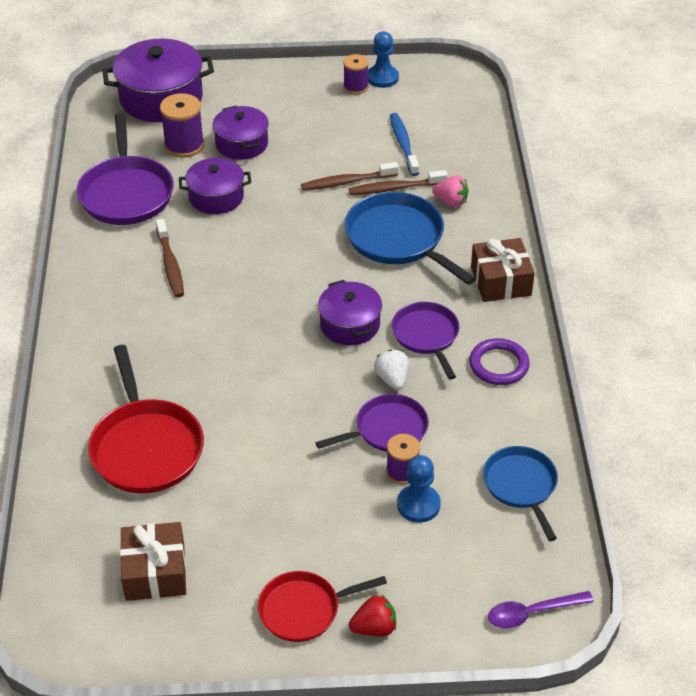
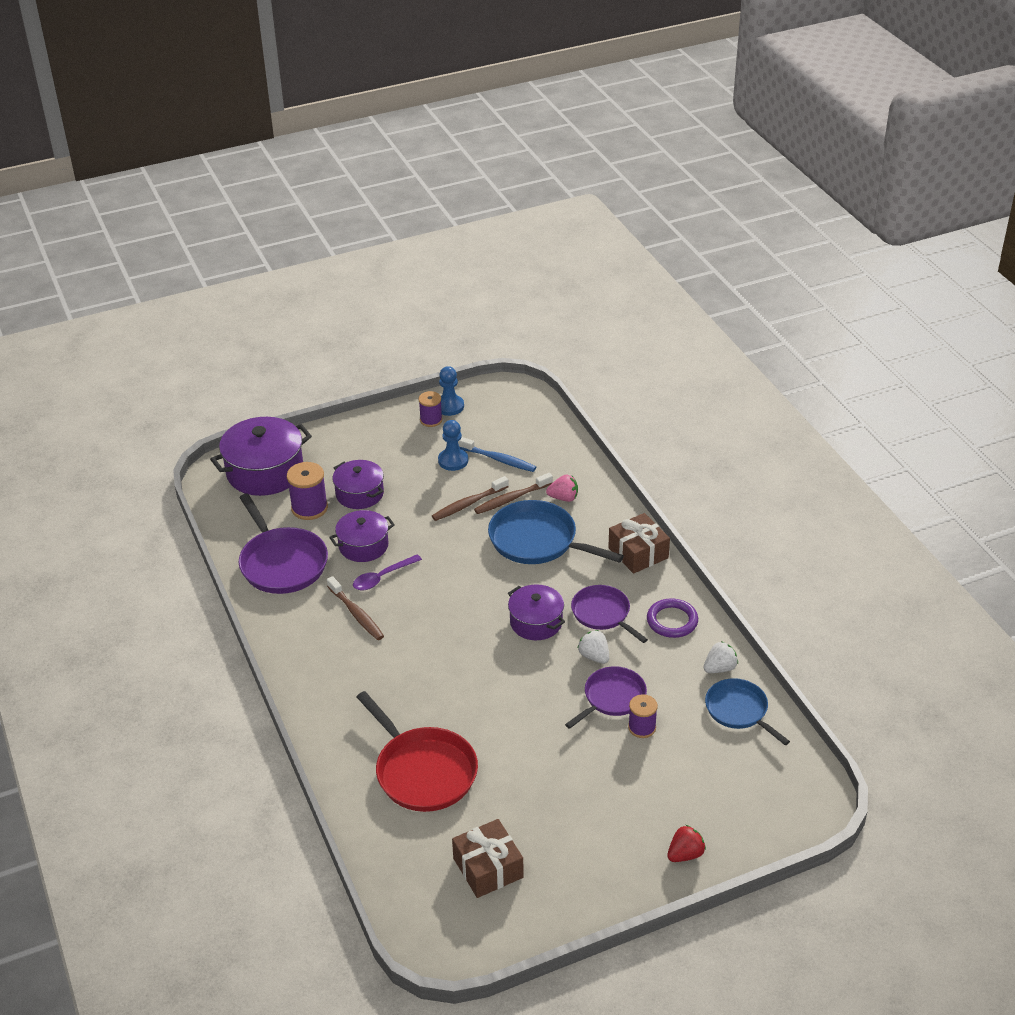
camera: 20 degrees left, 5 degrees down
(303, 610) = (623, 858): red pan -> none
(403, 144) = (498, 459): blue toothbrush -> blue toothbrush turned 150 degrees clockwise
(418, 505) = (668, 749): blue pawn -> blue pawn (453, 461)
(524, 432) = (719, 668): none -> white strawberry
(531, 613) = (797, 804): purple spoon -> purple spoon (382, 577)

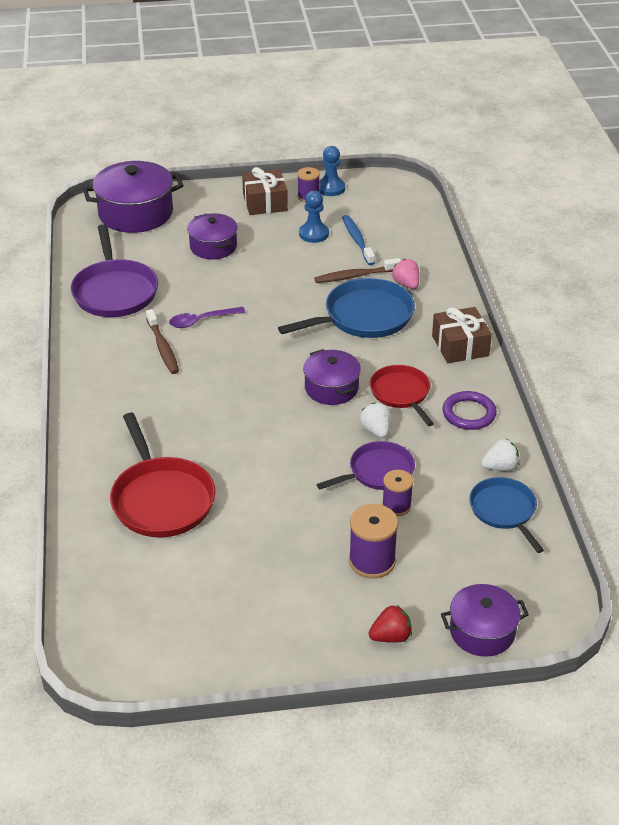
camera: 15 degrees right, 0 degrees up
(309, 508) = (162, 250): purple spool -> purple spool (372, 561)
(363, 546) = (196, 291): purple pot -> purple pot (482, 631)
(468, 504) = (312, 273): brown toothbrush -> none
(488, 868) = (184, 603): brown gift -> brown gift (265, 202)
(498, 459) = (357, 240): blue toothbrush -> blue toothbrush turned 150 degrees counterclockwise
(537, 540) = (364, 316): blue pan -> blue pan turned 105 degrees clockwise
(563, 498) = (406, 284): pink strawberry -> pink strawberry turned 135 degrees counterclockwise
(602, 614) = (401, 393): purple pan -> red pan

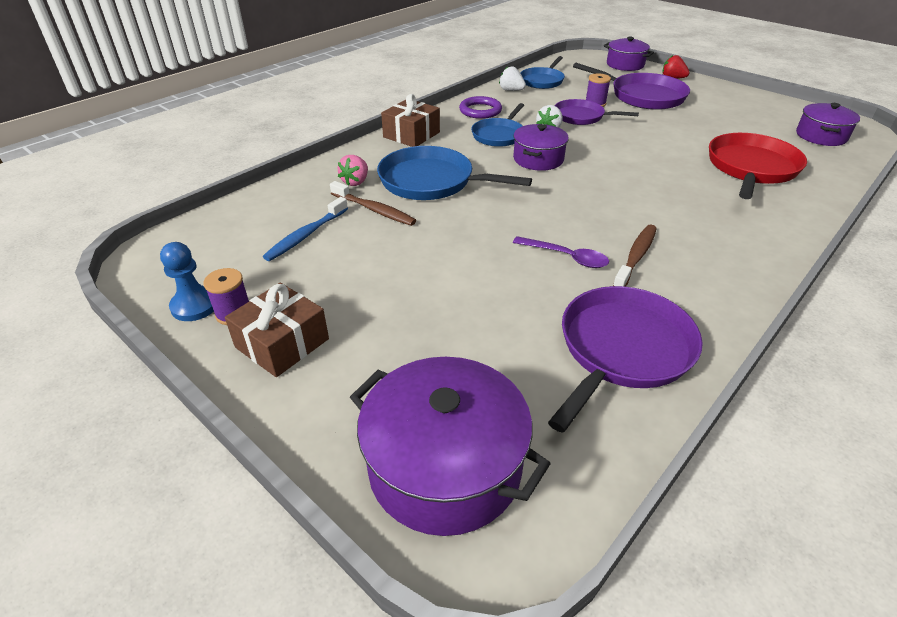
camera: 130 degrees left, 0 degrees up
(213, 247) = (434, 327): purple pot -> purple pot (821, 136)
(313, 234) = (322, 267): blue pawn -> none
(372, 561) = (643, 96): purple spool -> purple pan
(401, 393) = (499, 135): red pan -> blue pan

